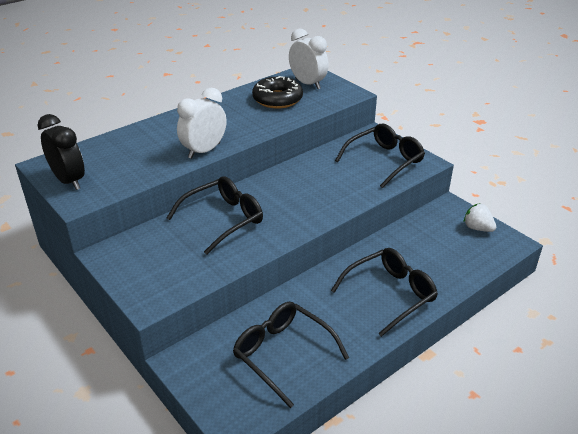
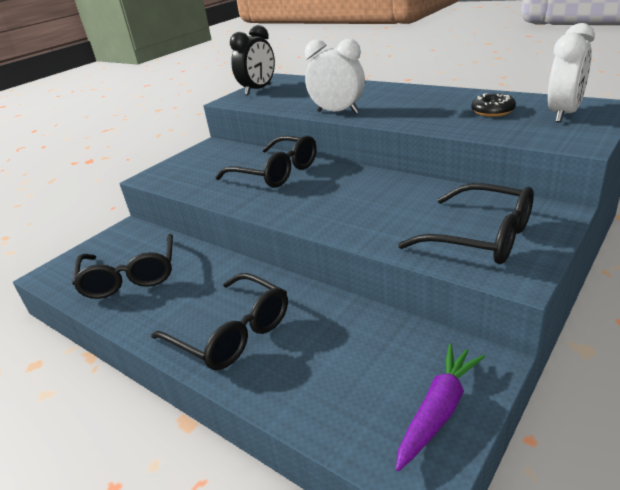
camera: 80 degrees right, 5 degrees down
(277, 99) = (492, 111): black donut -> black donut, size x0.60
(282, 354) = (130, 276): black glasses -> black glasses turned 135 degrees clockwise
(477, 228) = (438, 411): white strawberry -> purple carrot

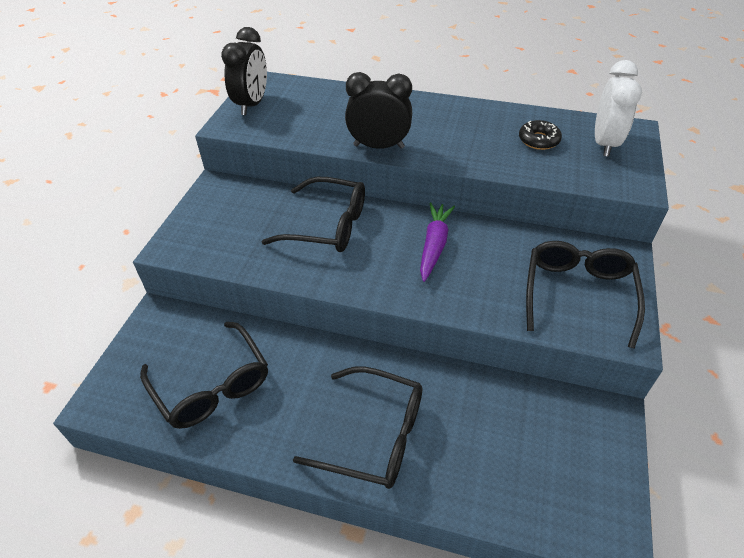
camera: 25 degrees left, 15 degrees up
(337, 112) = (378, 146): white clock -> black clock
(438, 411) = (598, 473): purple carrot -> purple carrot (434, 245)
(481, 237) = (577, 294): black glasses -> black glasses turned 90 degrees counterclockwise

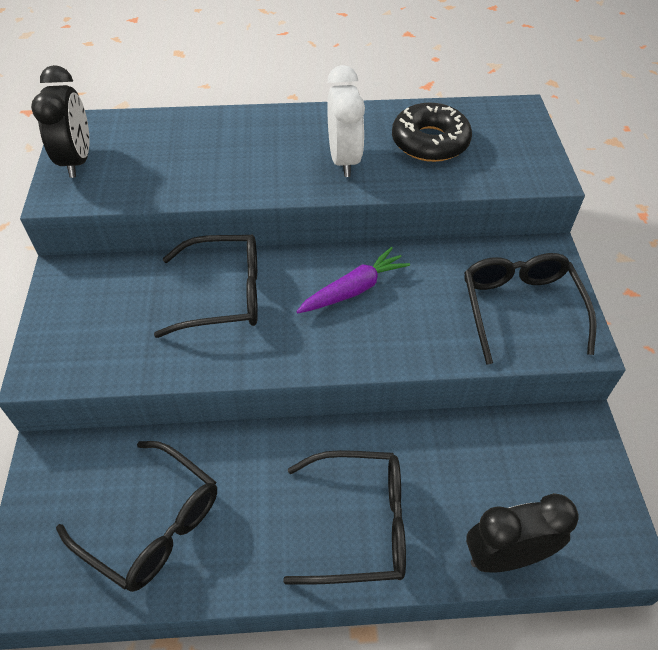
camera: 20 degrees left, 5 degrees up
(378, 146) = (257, 186): black clock -> black clock (505, 556)
(434, 245) = (354, 289): purple carrot -> purple carrot turned 60 degrees clockwise
(538, 140) = (430, 142): black donut -> black donut, size x1.68
(604, 143) = (497, 132): white clock -> white clock (344, 160)

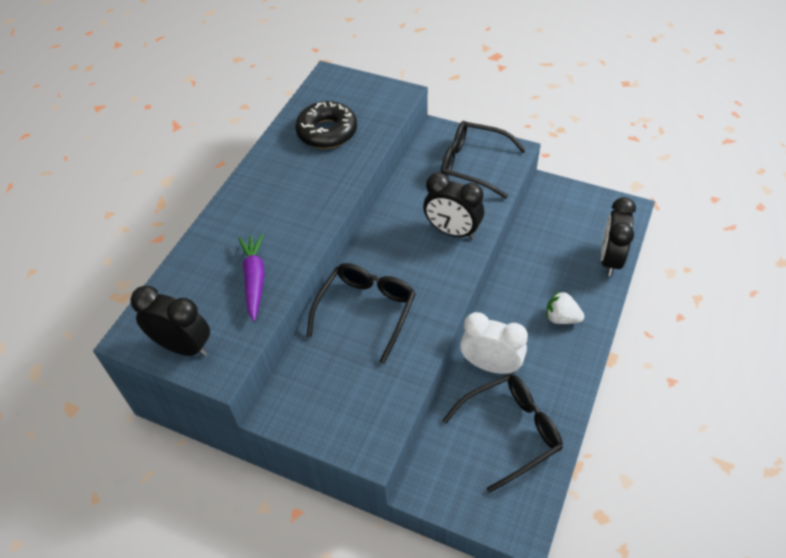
camera: 60 degrees left, 0 degrees up
(344, 160) = (311, 182): white clock -> white clock (490, 365)
(354, 289) = (408, 237): purple carrot -> purple carrot (254, 279)
(360, 524) = (561, 318): black glasses -> white strawberry
(391, 328) = (452, 231): none -> black clock

